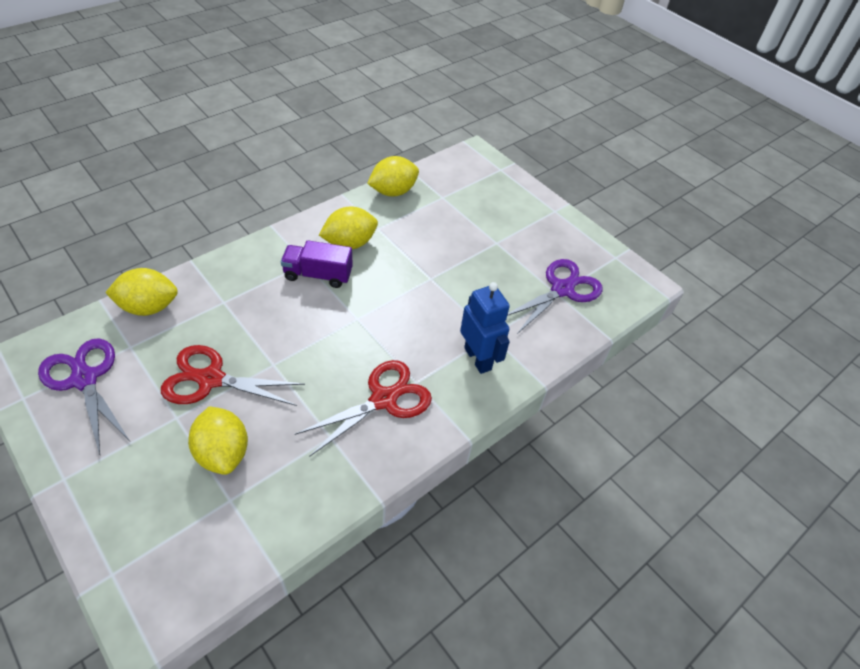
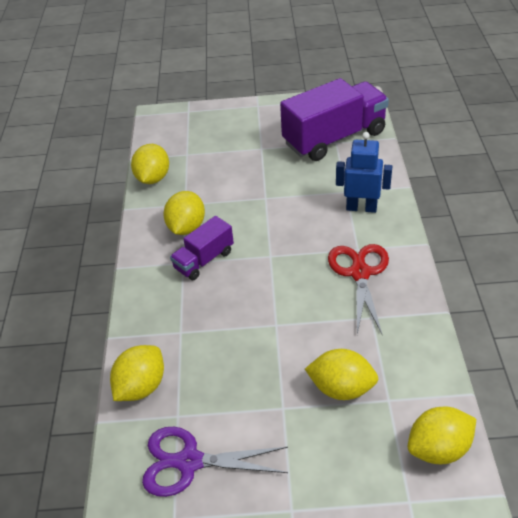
camera: 45 degrees left, 5 degrees down
(189, 573) = (438, 448): none -> yellow lemon
(210, 379) = (260, 370): red scissors -> none
(562, 289) = (334, 138): purple scissors -> purple truck

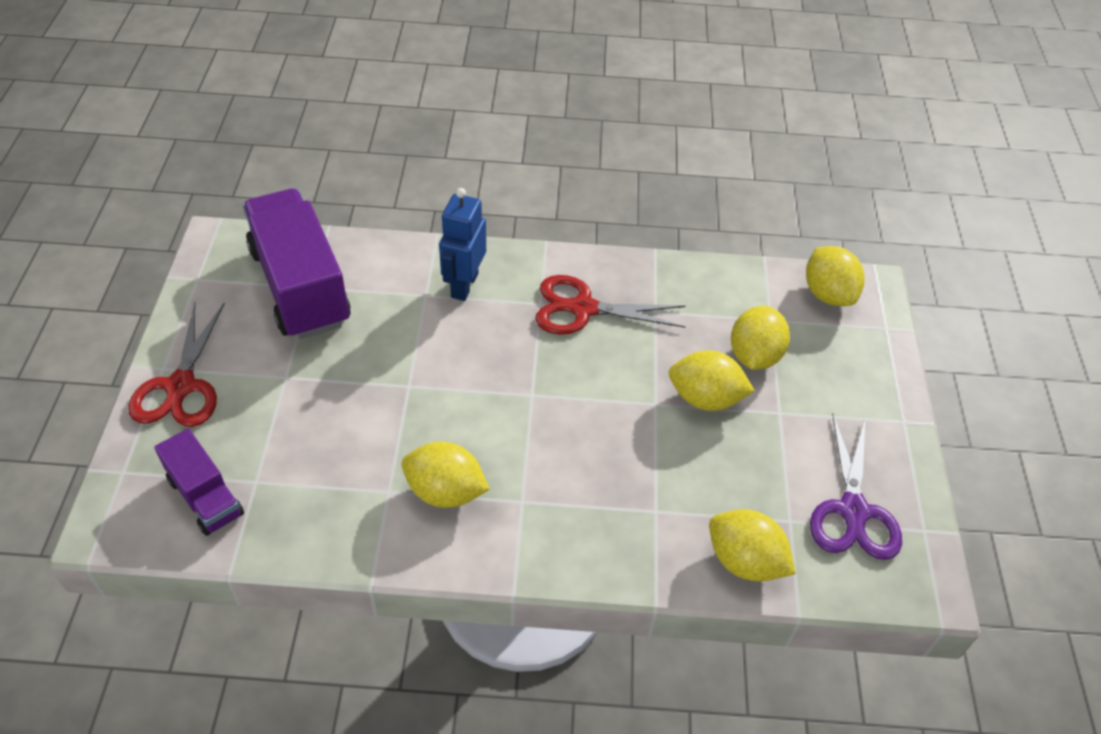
camera: 90 degrees left, 5 degrees up
(153, 178) = (303, 536): yellow lemon -> yellow lemon (705, 398)
(204, 260) = (523, 473): purple truck -> purple truck (205, 497)
(246, 114) = (180, 387): none -> red scissors

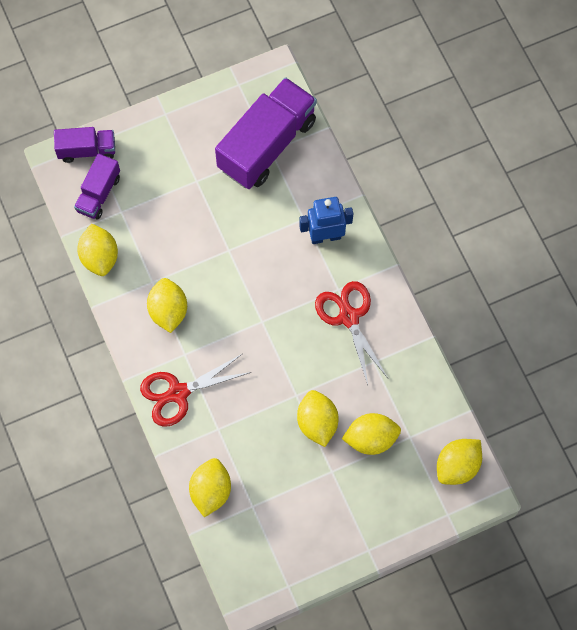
camera: 65 degrees right, 20 degrees up
(127, 481) = (87, 150): none -> purple truck
(180, 387) = (158, 132): red scissors -> red scissors (178, 393)
(301, 540) = (100, 257): none -> yellow lemon
(853, 511) = (279, 540): purple scissors -> none

